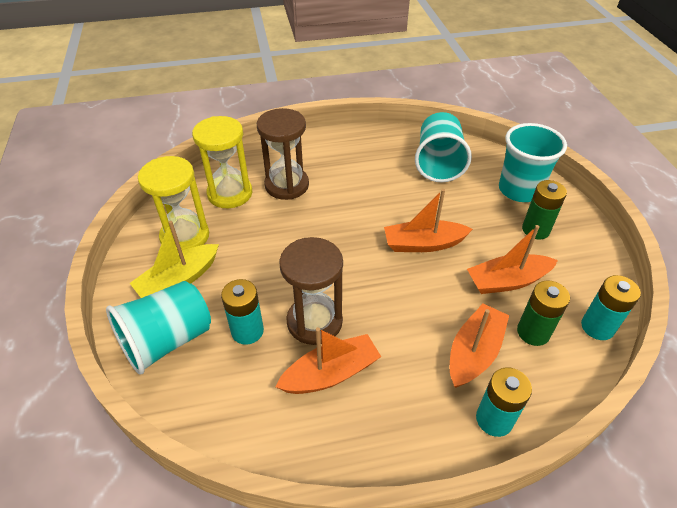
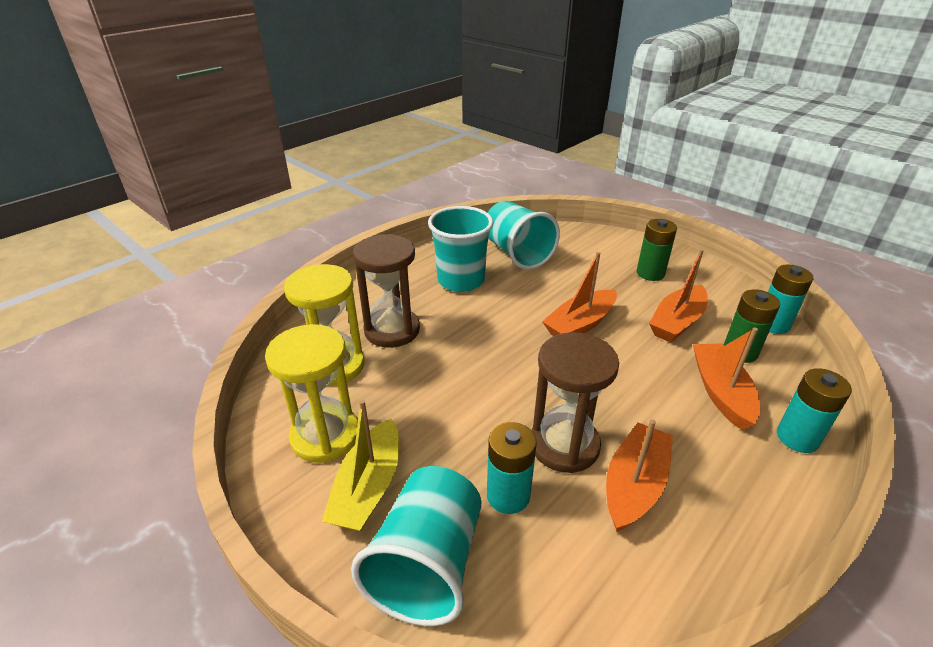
camera: 35 degrees left, 10 degrees down
(519, 190) = (604, 249): turquoise cup -> turquoise cup (461, 280)

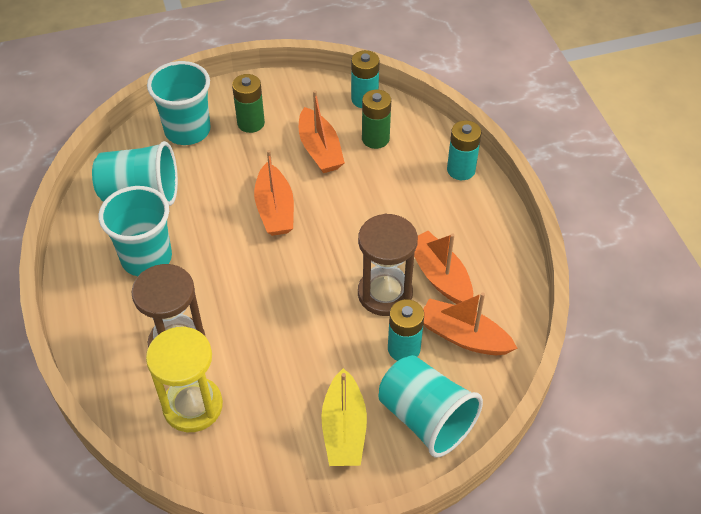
camera: 60 degrees left, 15 degrees up
(325, 436) = (274, 440): yellow hourglass -> none
(368, 487) = (344, 429): yellow boat -> yellow boat turned 45 degrees clockwise
(600, 248) = (187, 130): none -> turquoise cup
(721, 392) = (402, 178): orange boat -> orange boat (463, 336)

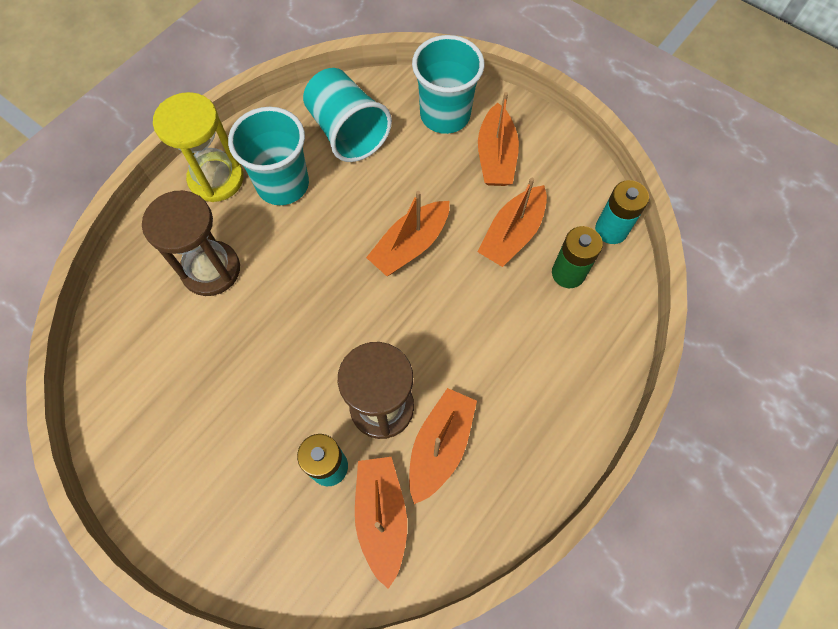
camera: 55 degrees right, 15 degrees up
(193, 406) = (156, 325): yellow hourglass -> yellow hourglass (216, 179)
(251, 123) = (496, 156): green battery -> orange boat
(344, 429) = (205, 469): yellow boat -> none
(426, 418) = (261, 540): turquoise cup -> none
(461, 170) = (595, 380): turquoise battery -> none

